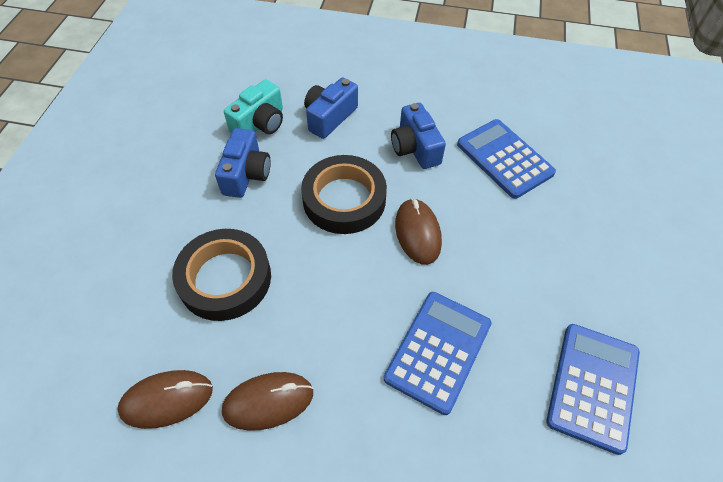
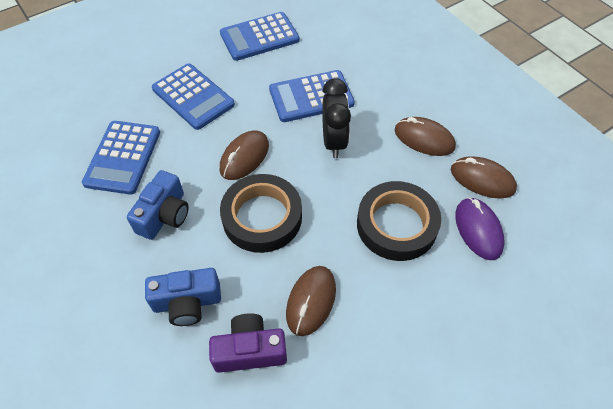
camera: 135 degrees left, 0 degrees up
(141, 333) = (478, 230): none -> purple mouse
(246, 174) = (311, 301): blue camera -> brown mouse
(260, 123) = (250, 350): turquoise camera -> purple camera
(358, 315) = (334, 142): none -> black clock
(538, 250) = (193, 97): none -> blue calculator

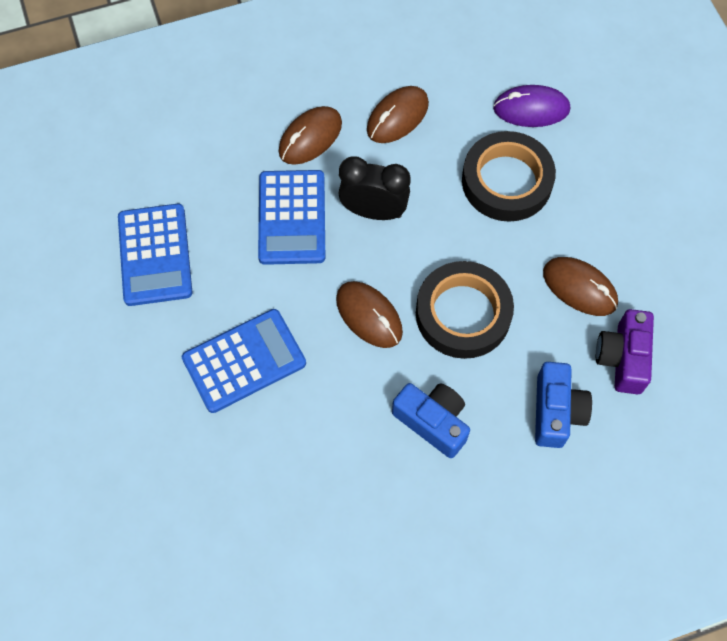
camera: 75 degrees left, 10 degrees up
(123, 157) = (326, 463): blue calculator -> none
(482, 180) = (470, 82): brown mouse -> brown mouse (310, 138)

